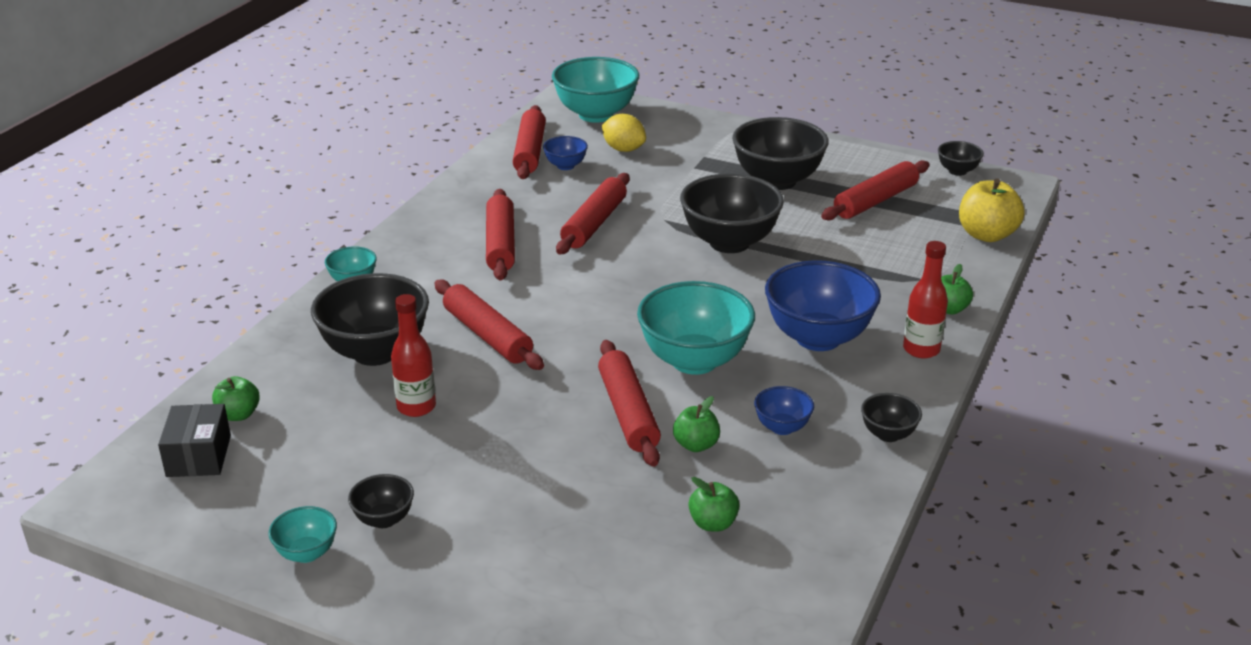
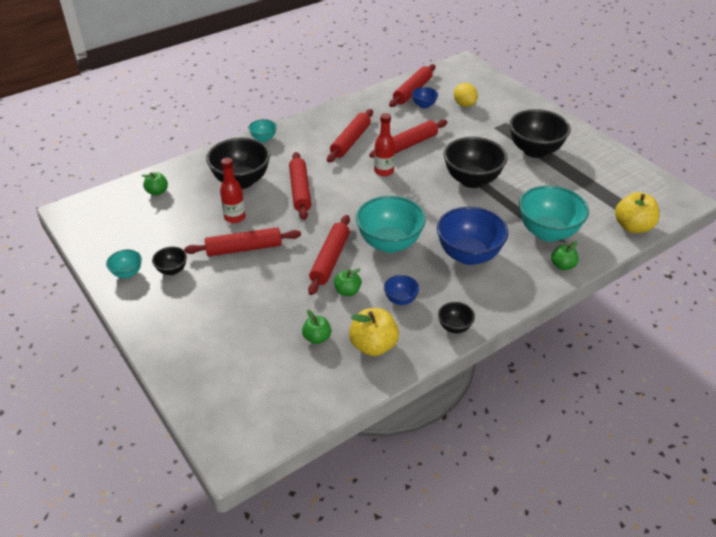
camera: 30 degrees right, 10 degrees up
(199, 456) = (125, 206): black box -> none
(596, 115) = (468, 78): turquoise bowl -> turquoise bowl (547, 232)
(803, 501) = (373, 346): none -> yellow apple
(875, 201) = (582, 182): red rolling pin -> red rolling pin (244, 248)
(921, 349) = (522, 284): red bottle -> red bottle (384, 171)
(957, 171) = (654, 179): black bowl -> none

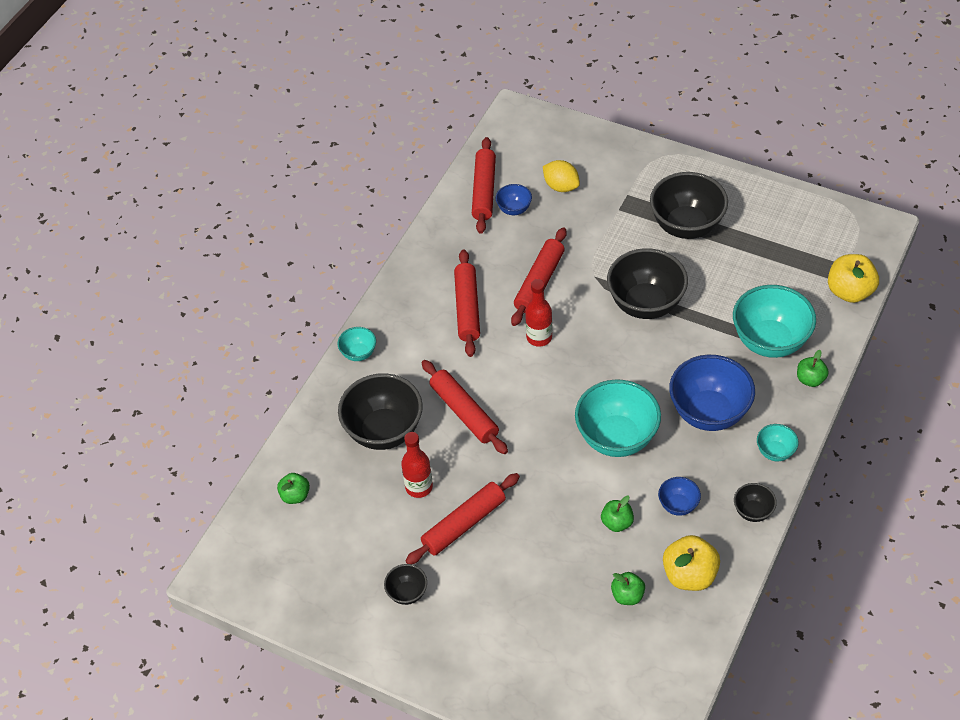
camera: 25 degrees left, 10 degrees up
(127, 273) = (360, 623): turquoise bowl -> turquoise bowl (775, 452)
(330, 260) = (569, 491): red rolling pin -> none

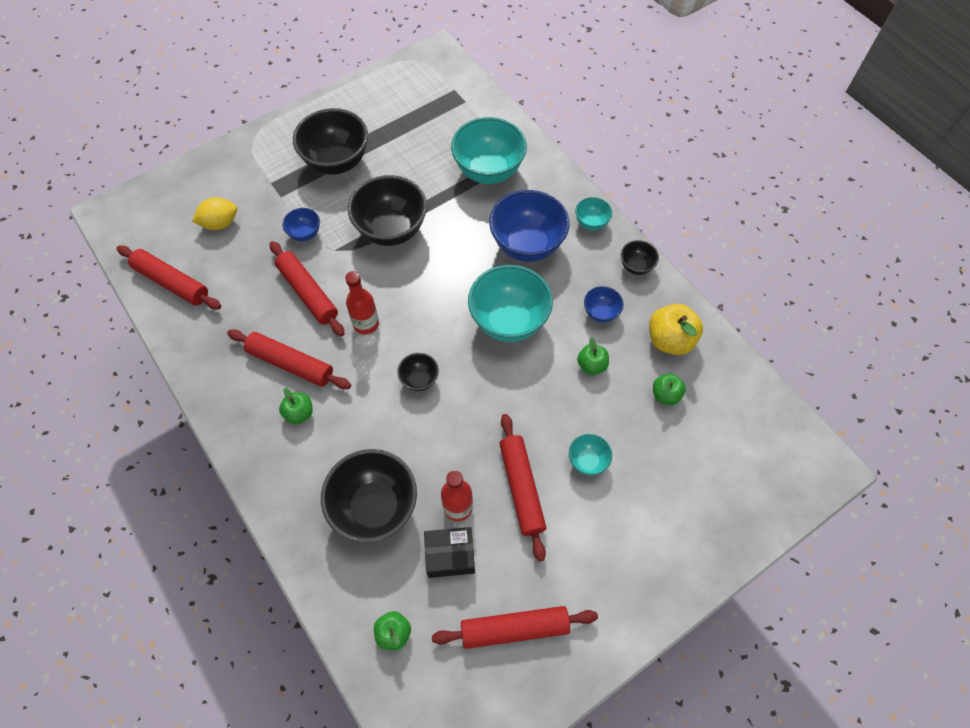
camera: 65 degrees left, 10 degrees up
(359, 353) = (268, 485): turquoise bowl -> turquoise bowl (587, 461)
(376, 502) = (450, 555): none -> black box
(407, 593) = (567, 577): black bowl -> black bowl (419, 379)
(464, 412) = (402, 426): red rolling pin -> red rolling pin (514, 629)
(514, 209) = (213, 270): blue bowl -> blue bowl (305, 234)
(810, 379) = (540, 166): green apple -> green apple (299, 413)
(849, 291) = (479, 100): yellow apple -> none

